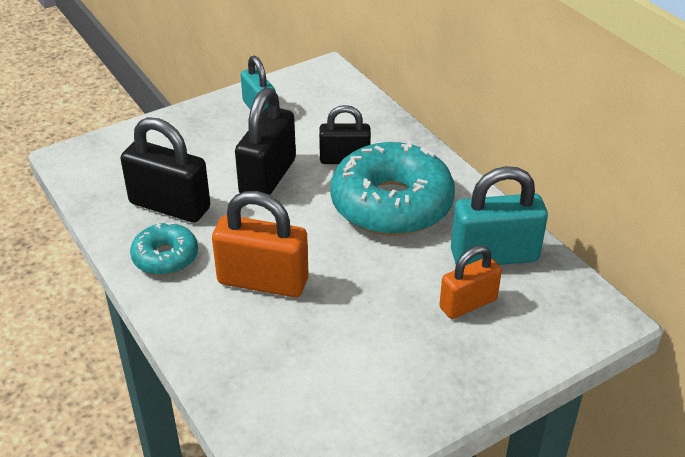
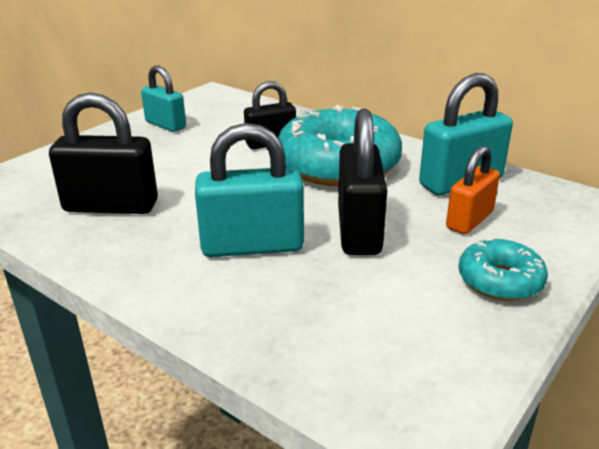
camera: 20 degrees left, 10 degrees down
(165, 257) = (129, 248): turquoise donut -> turquoise donut (500, 280)
(263, 281) = (252, 246): orange padlock -> turquoise padlock
(268, 177) = (204, 167): black padlock -> black padlock (359, 230)

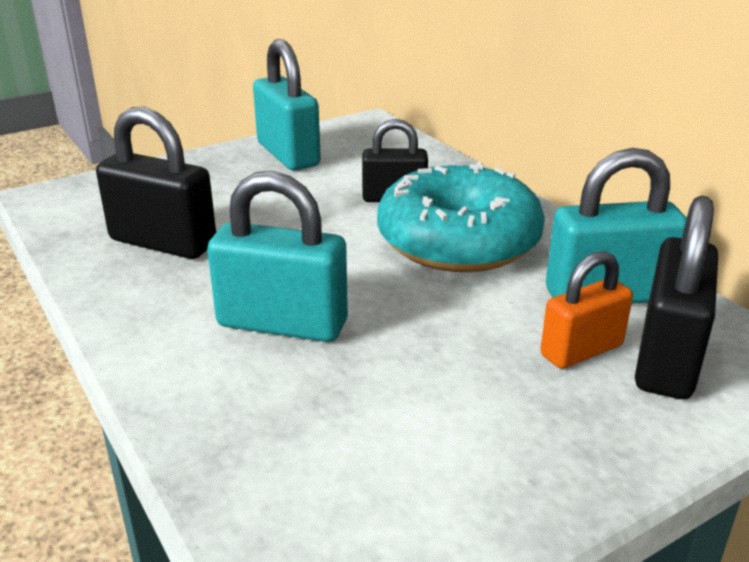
camera: 20 degrees right, 0 degrees up
(165, 125) = (288, 154): turquoise padlock -> turquoise padlock, size x1.54
(359, 230) = (424, 332): black padlock -> black padlock (667, 359)
(500, 280) = (564, 444): turquoise donut -> none

